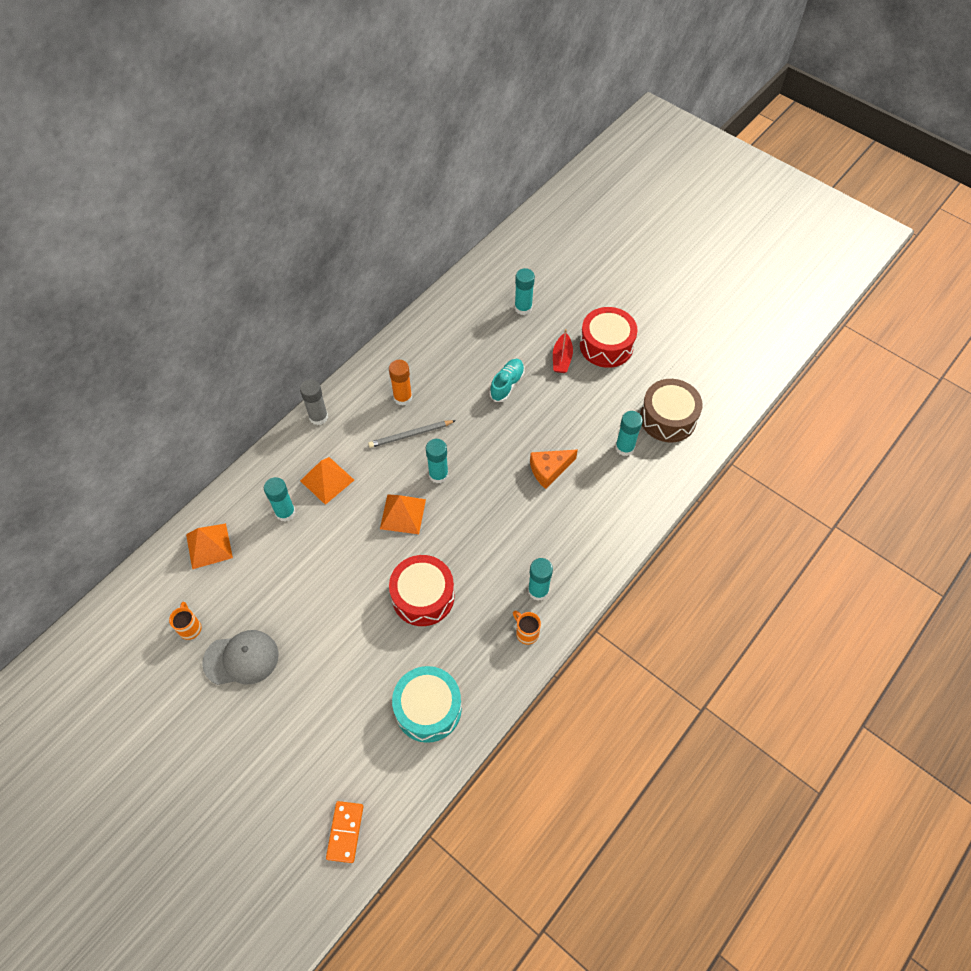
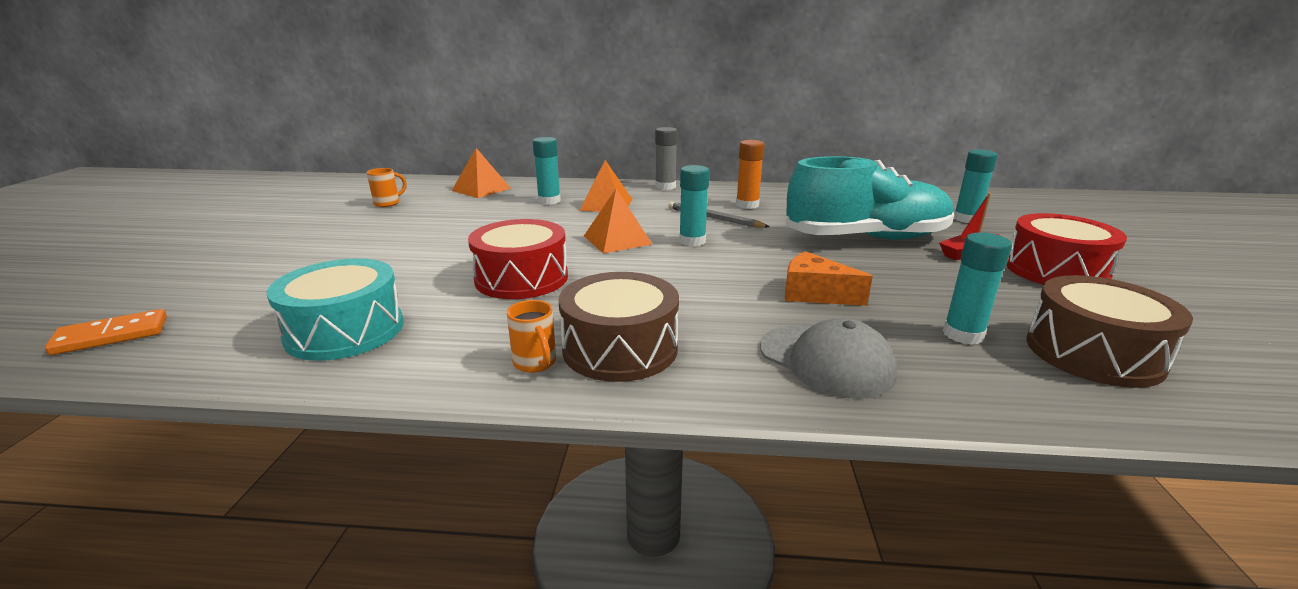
camera: 55 degrees right, 35 degrees down
(241, 659) = (365, 226): grey cap -> grey cap (826, 361)
(507, 384) = (866, 238): turquoise shoe -> turquoise shoe, size x2.19
(526, 632) = (535, 363): orange mug -> orange mug turned 135 degrees clockwise
(538, 590) = (620, 348): turquoise glue stick -> brown drum

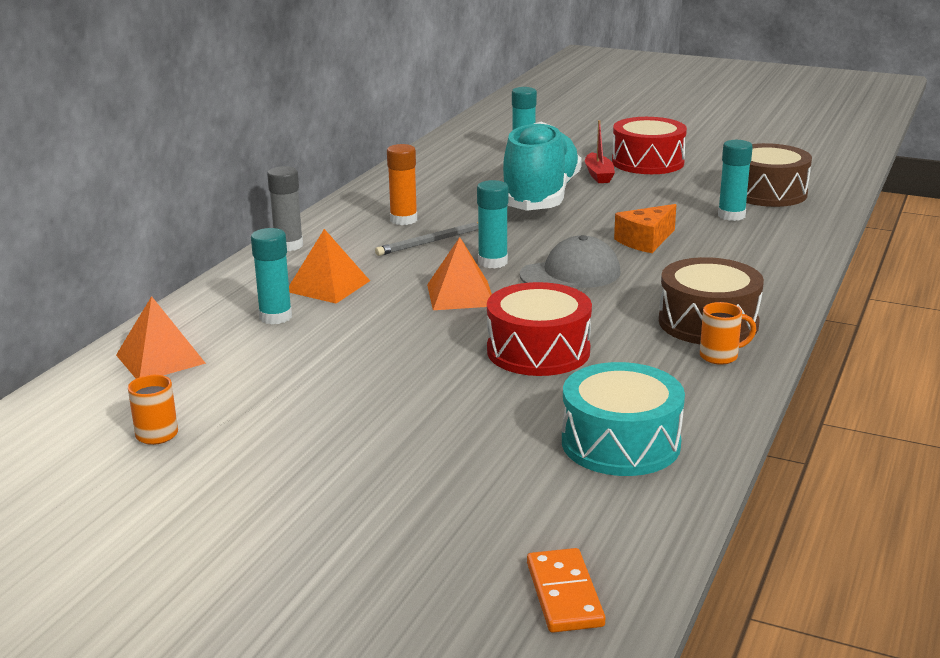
camera: 70 degrees left, 0 degrees up
(826, 361) = (752, 261): grey cap -> grey cap (570, 274)

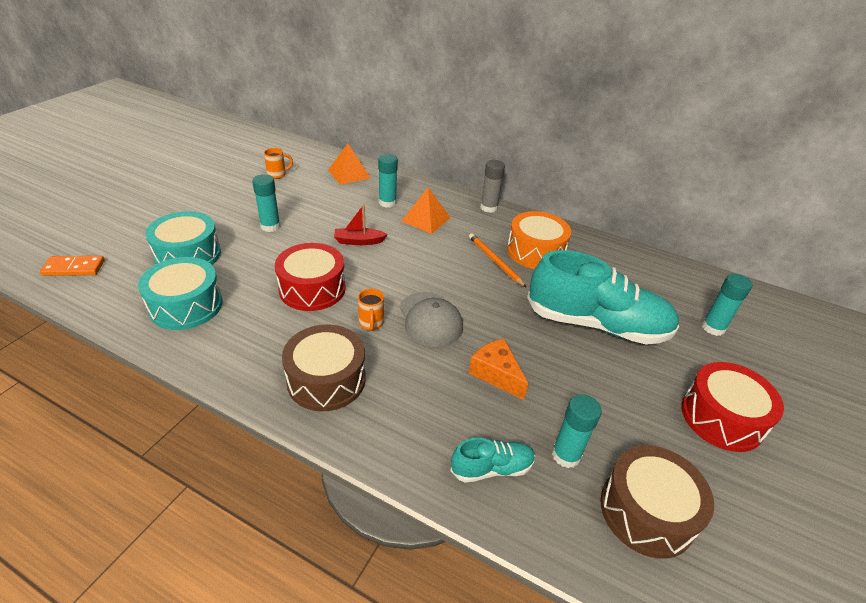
camera: 90 degrees right, 15 degrees up
(403, 220) = (535, 251): orange glue stick -> orange drum
(432, 241) = (495, 261): grey pencil -> orange pencil
(460, 295) = (403, 266): orange pyramid -> none
(481, 473) = (188, 255): none -> turquoise drum
(492, 262) = (456, 284): turquoise glue stick -> turquoise glue stick (270, 226)
(598, 175) = (666, 371): red boat -> red boat (359, 241)
(720, 356) = (270, 374): orange mug -> orange mug (371, 323)
(768, 242) = (492, 468): none -> turquoise shoe

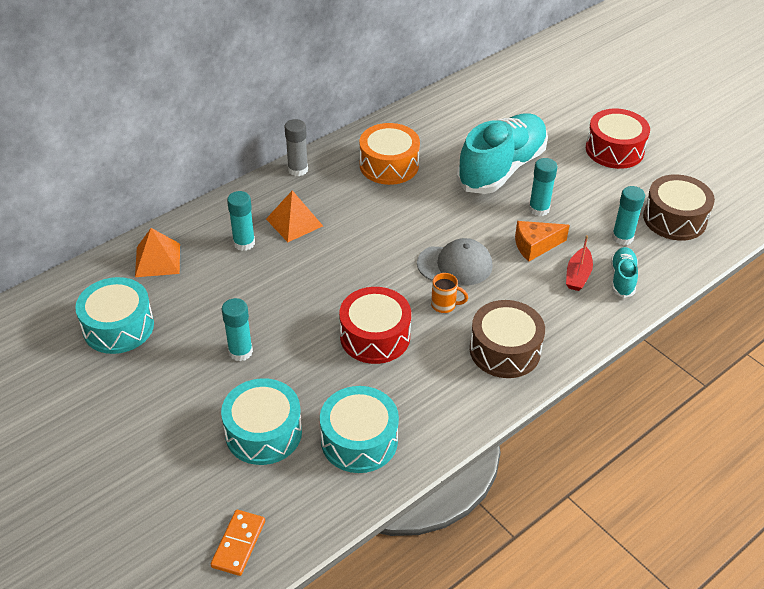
camera: 65 degrees left, 5 degrees up
(277, 175) = (118, 327): orange mug -> turquoise drum
(359, 241) = (309, 284): red boat -> red boat (578, 275)
(495, 261) = (390, 196): orange pencil -> none
(713, 328) = (530, 109): turquoise glue stick -> turquoise glue stick (539, 209)

